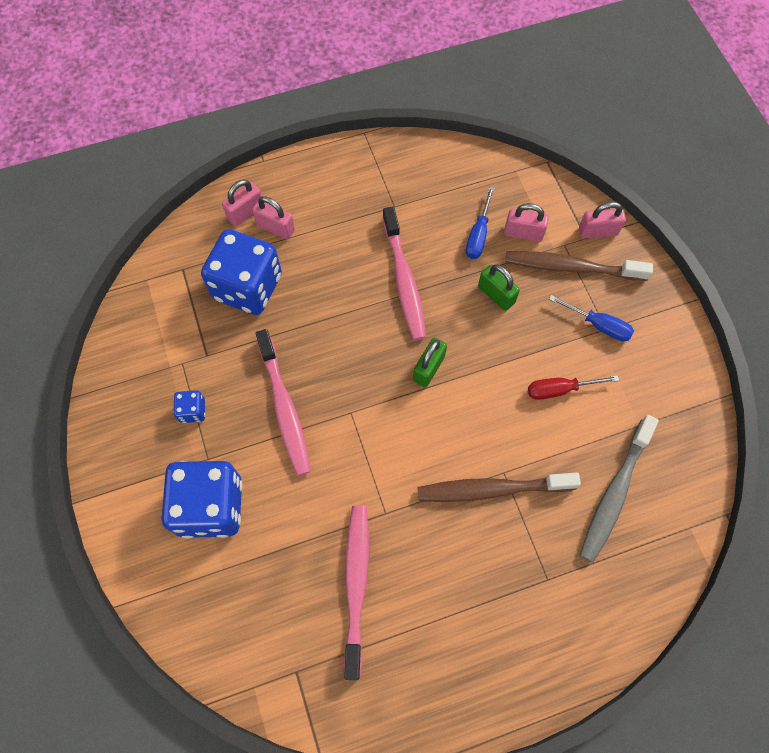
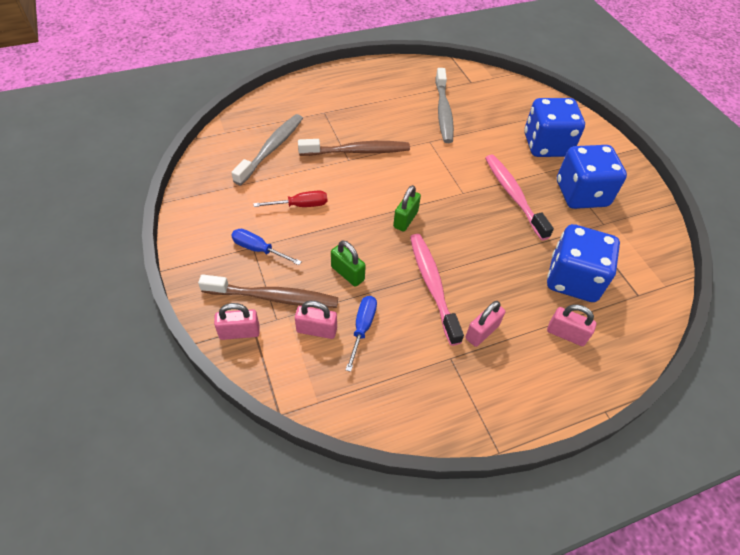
camera: 175 degrees right, 15 degrees down
(192, 411) = (581, 194): blue dice -> blue dice, size x2.33
(245, 212) = (601, 350): pink padlock -> pink padlock (482, 332)
(356, 584) = (443, 111): pink toothbrush -> grey toothbrush

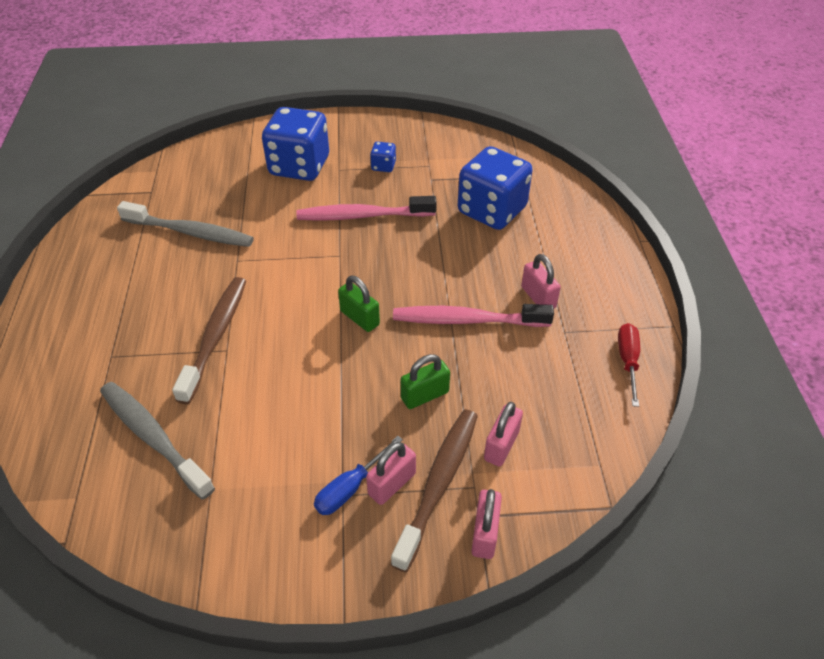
camera: 70 degrees left, 5 degrees down
(300, 205) = (288, 422): red screwdriver -> red screwdriver (627, 361)
(362, 328) = (509, 399): blue screwdriver -> none
(566, 334) = (554, 237): pink padlock -> pink padlock (392, 484)
(581, 194) = (383, 166): blue dice -> blue dice, size x0.43

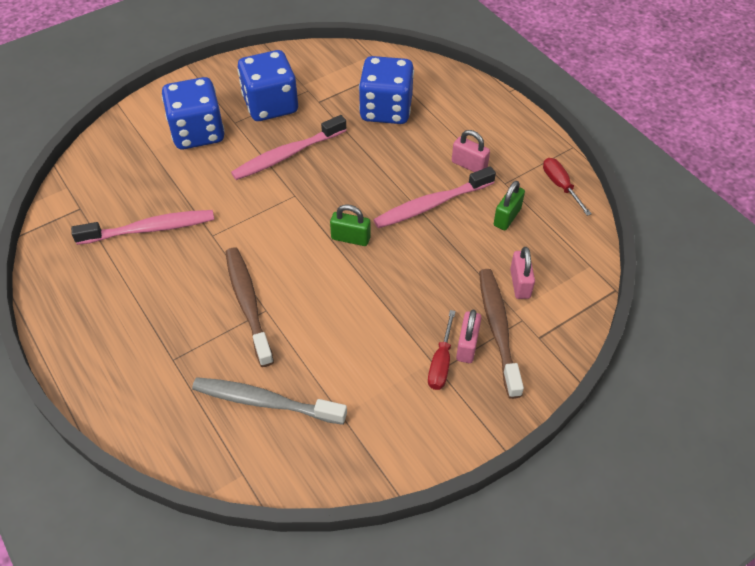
camera: 30 degrees left, 5 degrees up
(190, 232) = (150, 229): grey toothbrush -> pink toothbrush
(350, 488) = (441, 363): blue screwdriver -> red screwdriver
(383, 166) = (270, 105): blue dice -> blue dice, size x2.33
(425, 395) = (443, 273): green padlock -> green padlock (507, 217)
(484, 533) = (551, 346): pink padlock -> none

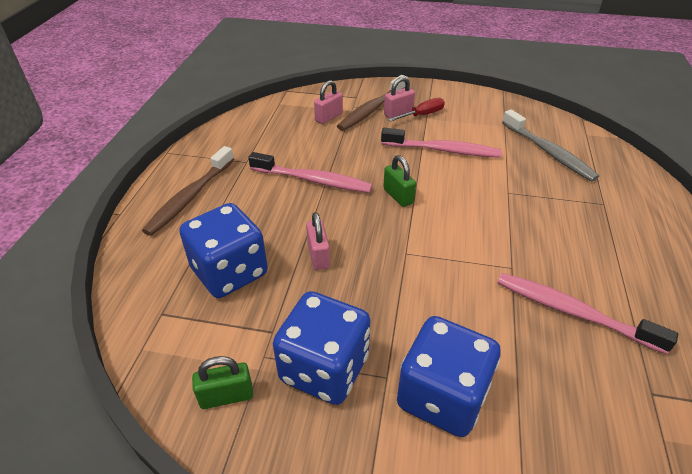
camera: 135 degrees left, 10 degrees down
(248, 304) = (519, 203): brown toothbrush -> brown toothbrush (190, 197)
(287, 155) = (372, 294): pink toothbrush -> pink toothbrush (443, 150)
(469, 165) = (247, 186): pink padlock -> pink padlock (318, 255)
(507, 217) = (279, 145): green padlock -> green padlock (226, 396)
(560, 186) = (219, 140): red screwdriver -> none

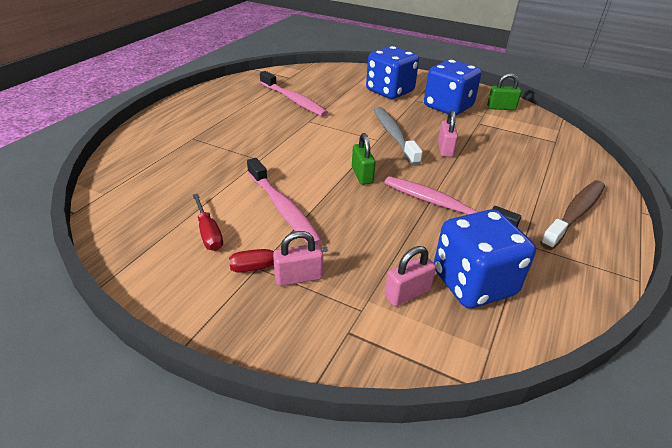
camera: 165 degrees left, 5 degrees down
(229, 272) = (514, 152): blue dice -> blue dice (473, 283)
(372, 109) = (335, 294): brown toothbrush -> none
(443, 150) = (283, 209): pink toothbrush -> pink toothbrush turned 150 degrees counterclockwise
(477, 124) = (209, 233): none -> red screwdriver
(548, 152) = (174, 184): grey toothbrush -> grey toothbrush (394, 135)

